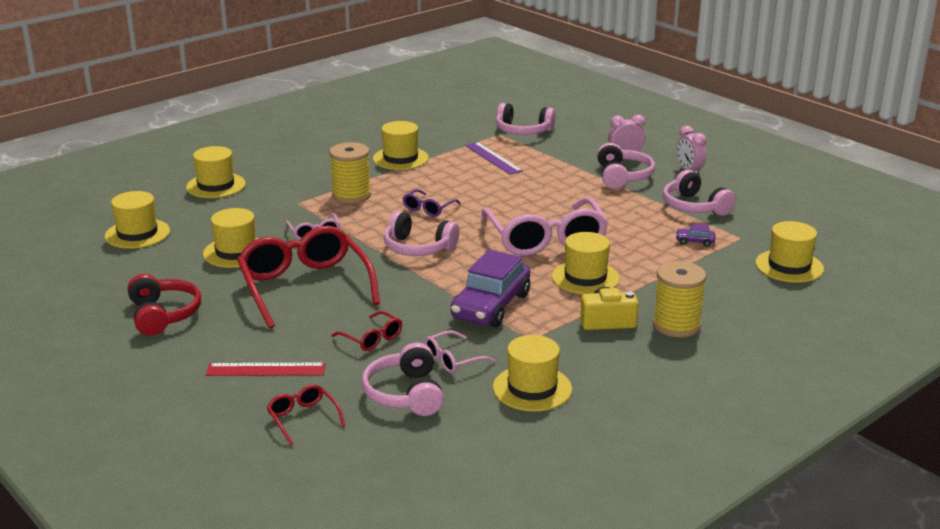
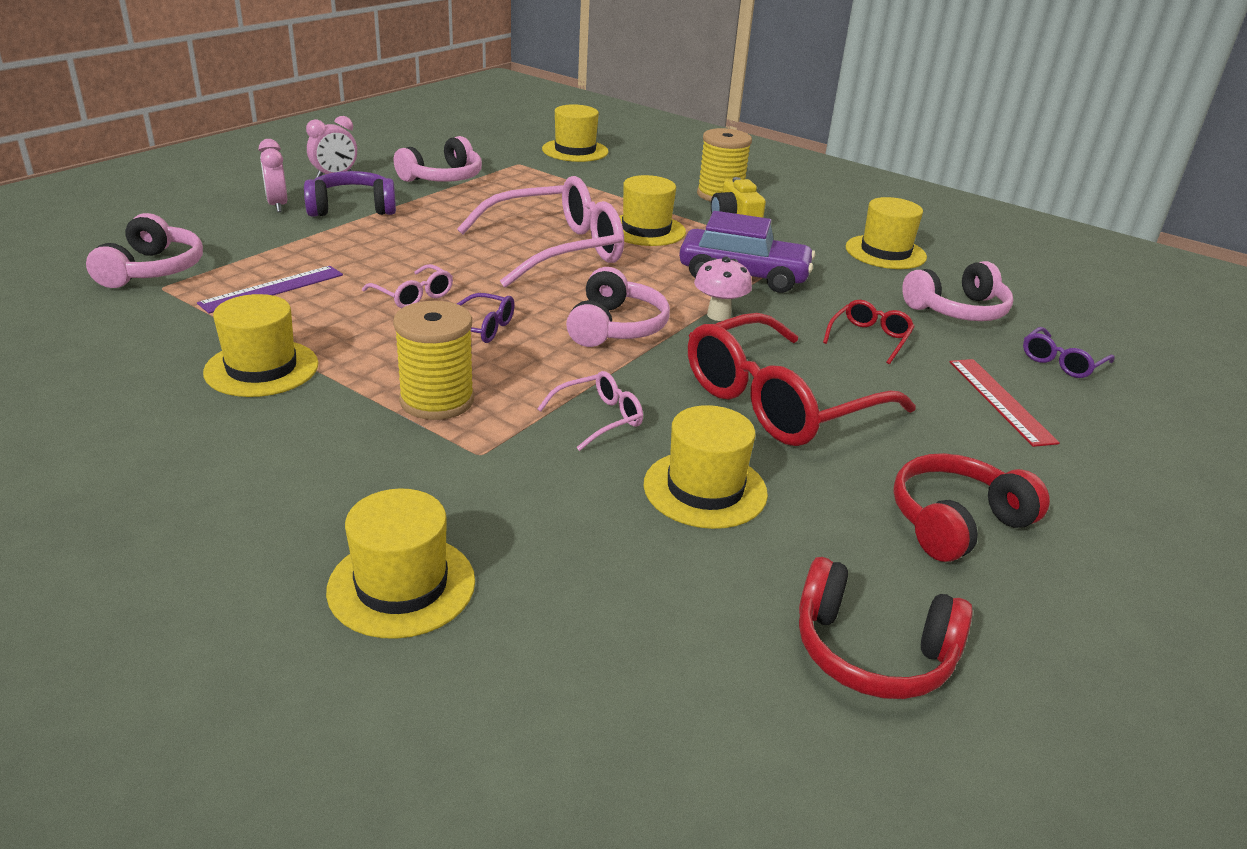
camera: 105 degrees left, 5 degrees up
(103, 271) = (872, 652): none -> red headphones
(137, 234) = (688, 650): yellow hat -> none
(303, 418) = (1061, 362): red glasses -> purple glasses
(425, 285) = (719, 315): none -> pink mushroom
(452, 360) = (871, 290): pink glasses -> pink glasses (413, 296)
(622, 176) = (352, 208): pink headphones -> purple headphones
(695, 241) = (534, 181): purple car -> none

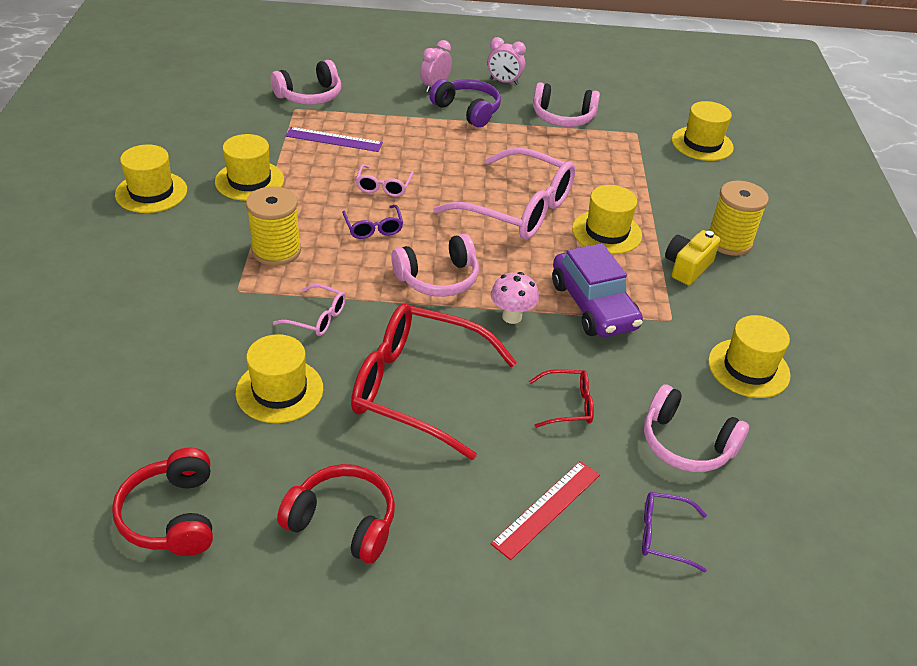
camera: 55 degrees right, 10 degrees up
(401, 585) = (105, 317): yellow hat -> yellow hat (151, 192)

